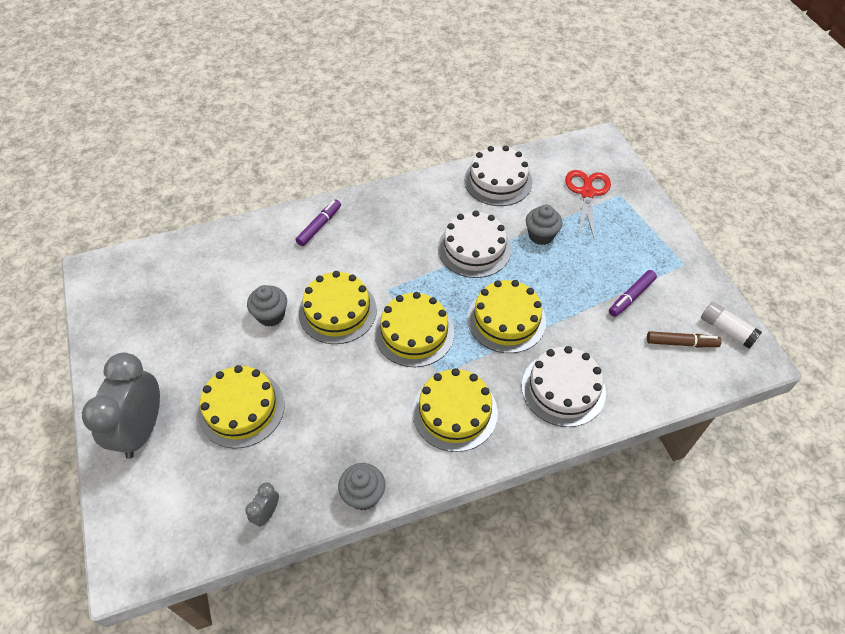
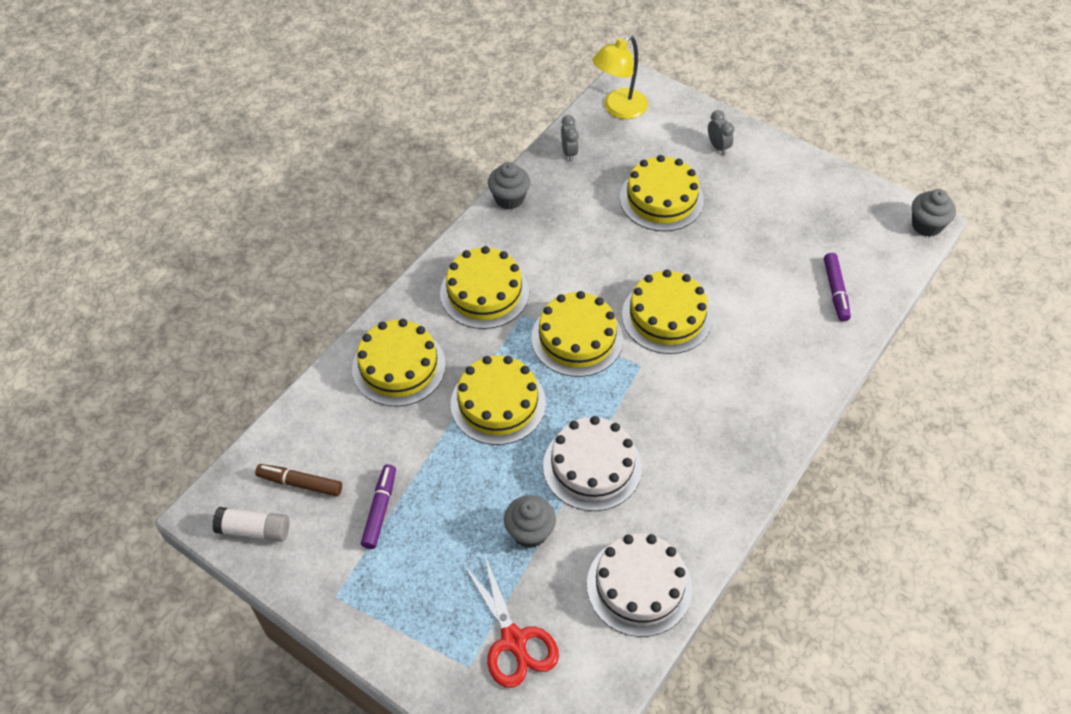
camera: 145 degrees right, 0 degrees up
(142, 430) = (718, 147): grey clock -> grey clock, size x0.44
(173, 537) = (619, 109): none -> yellow lamp
(271, 315) = (721, 278): grey cupcake -> grey cupcake (926, 225)
(319, 226) = (778, 391): purple marker -> purple marker (835, 291)
(563, 388) = (399, 366): white cake -> yellow cake
(681, 343) = (300, 483): brown marker -> brown marker turned 45 degrees clockwise

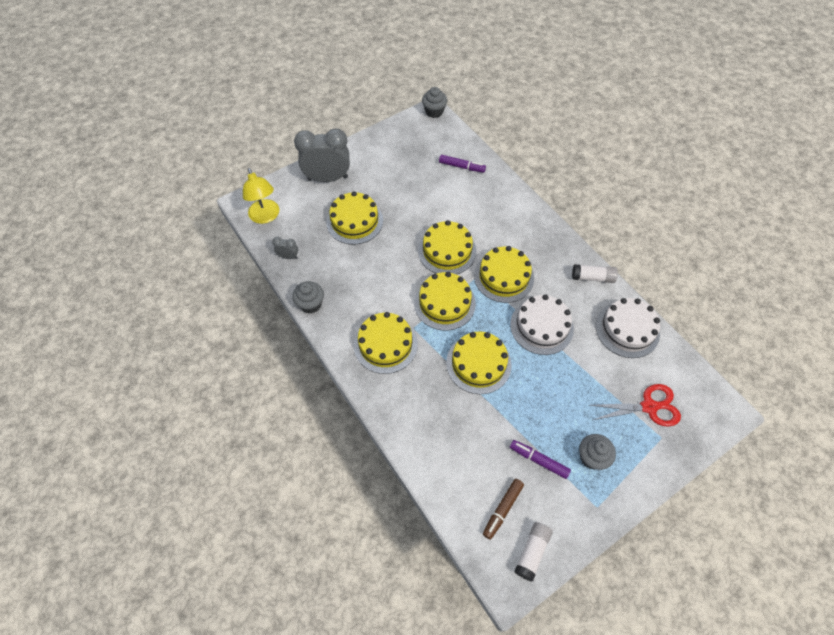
camera: 70 degrees left, 5 degrees up
(399, 366) = (426, 416): yellow cake -> yellow cake (504, 277)
(530, 532) = (578, 375): grey cupcake -> grey cupcake (592, 457)
(714, 517) = (592, 277): none -> white glue stick
(718, 147) = (327, 178): grey clock -> grey clock, size x2.30

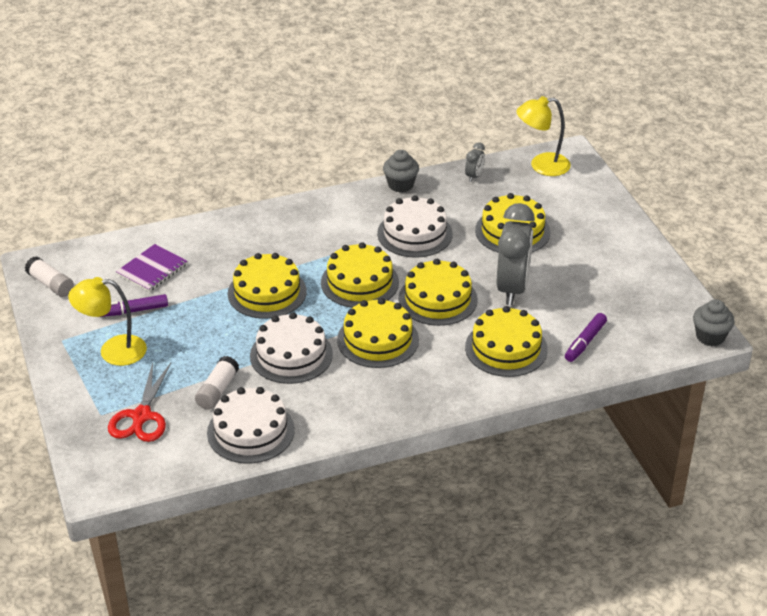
camera: 105 degrees right, 20 degrees down
(327, 178) = (593, 219): grey clock -> grey clock (512, 289)
(374, 281) = (414, 233): none -> white cake
(385, 344) = (324, 229): yellow cake -> yellow cake (506, 348)
(481, 465) = (152, 270): none -> purple notebook
(502, 509) = (101, 275): brown marker -> none
(538, 460) = (133, 311): purple marker -> purple marker turned 150 degrees counterclockwise
(592, 277) = (343, 422): white glue stick -> white glue stick (217, 390)
(592, 457) = (113, 351): grey cupcake -> yellow lamp

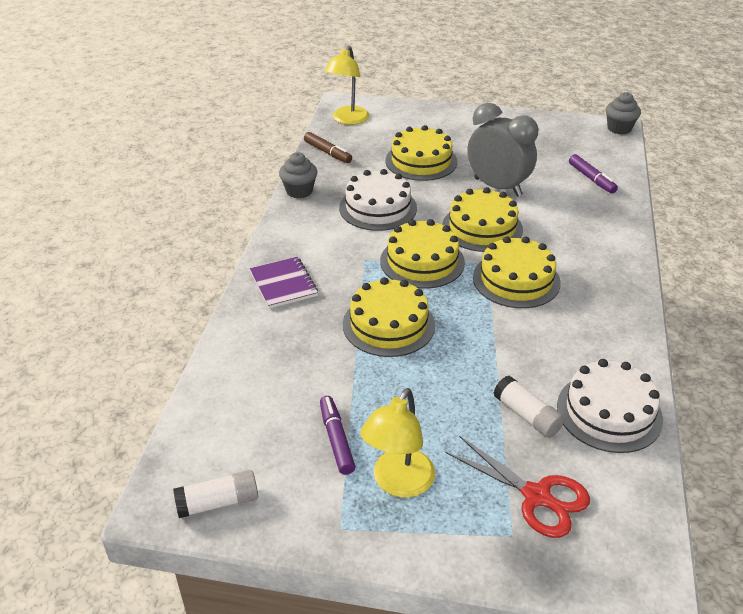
camera: 60 degrees left, 0 degrees up
(133, 311) = (336, 439): purple marker -> purple marker turned 150 degrees clockwise
(152, 270) = (274, 398): purple notebook -> purple notebook (283, 284)
(291, 355) = (502, 342): white cake -> none
(474, 176) = (327, 152): grey clock -> brown marker
(506, 348) = (575, 217): yellow cake -> none

